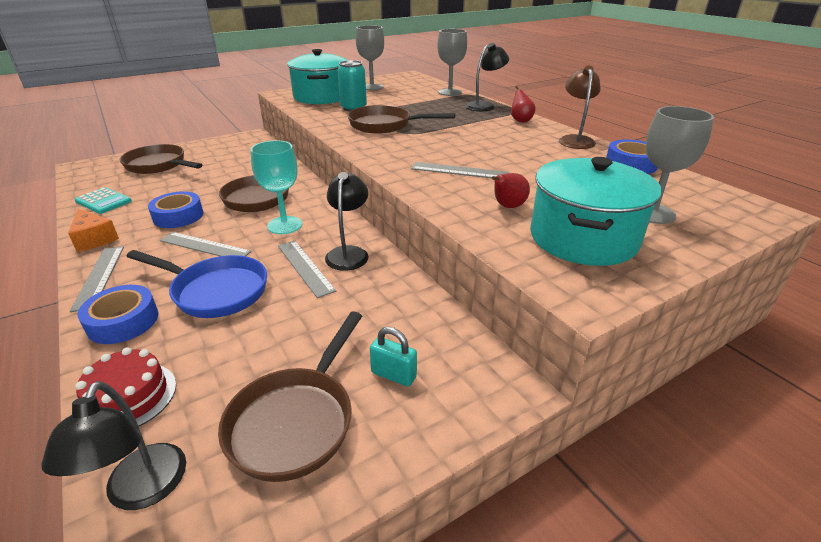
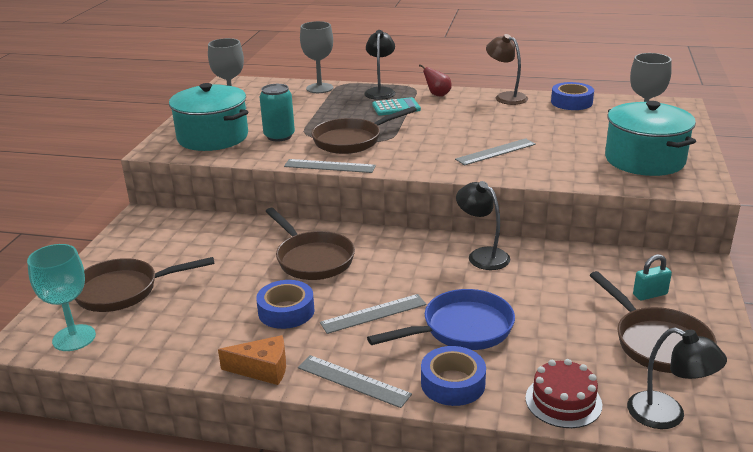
camera: 45 degrees left, 5 degrees down
(103, 201) = (170, 346): turquoise calculator -> turquoise calculator (396, 107)
(285, 225) = (392, 265): turquoise goblet -> turquoise goblet (74, 338)
(305, 267) = (478, 280): grey ruler -> grey ruler (329, 166)
(507, 206) = (575, 161): red pear -> none

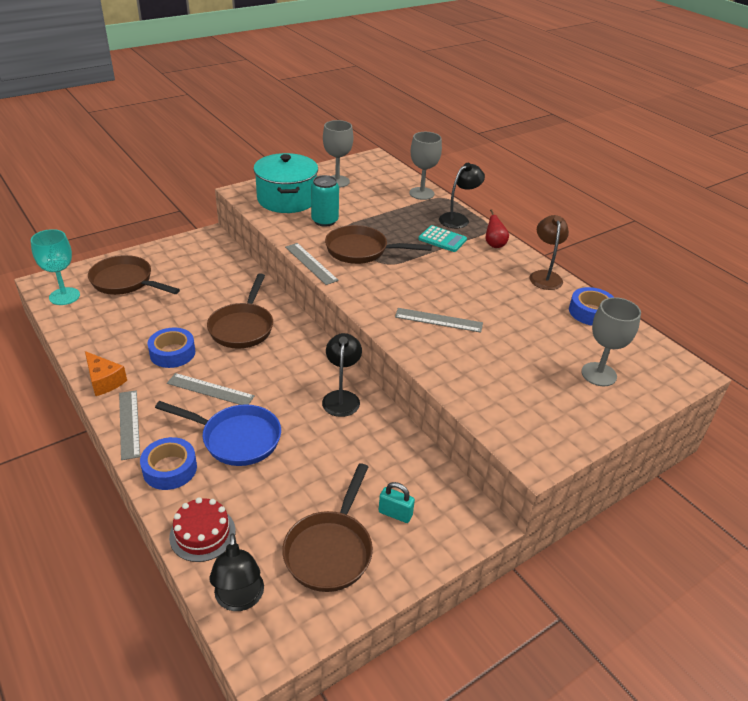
camera: 40 degrees right, 10 degrees up
(644, 160) = (540, 402): turquoise pot -> none

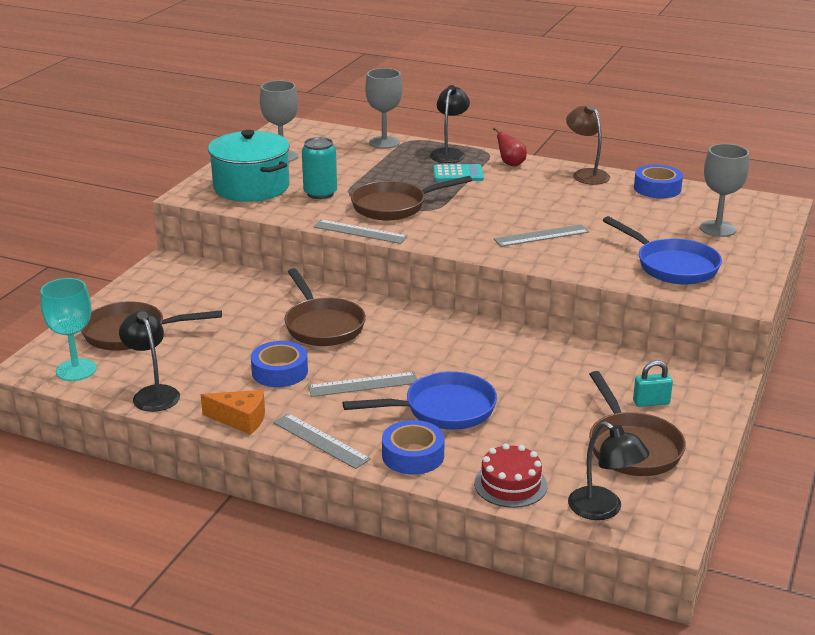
camera: 30 degrees left, 10 degrees down
(341, 397) = (497, 343): black lamp -> black lamp (153, 393)
(512, 395) = (672, 266): none -> blue pan

